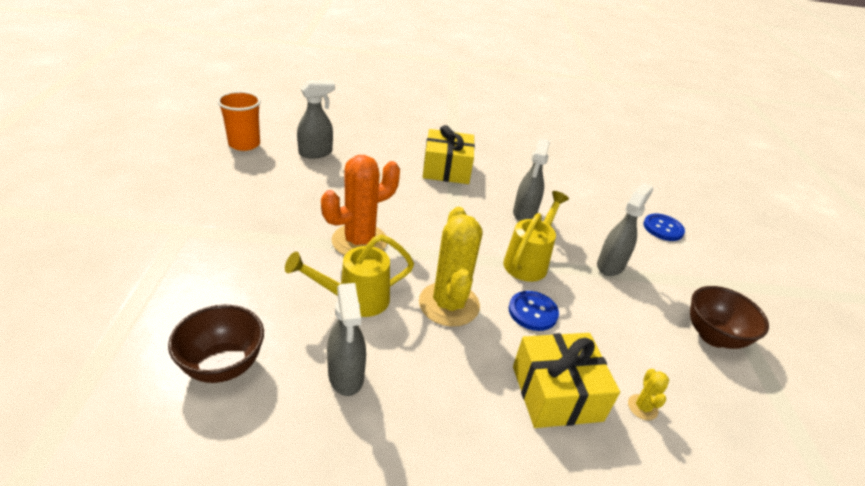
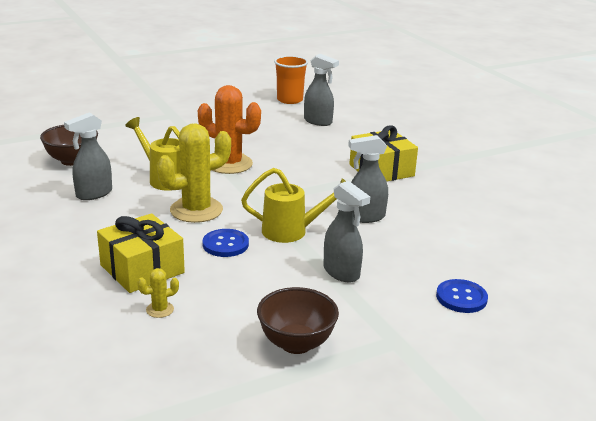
camera: 65 degrees right, 10 degrees down
(610, 265) = (341, 272): grey spray bottle -> grey spray bottle turned 45 degrees clockwise

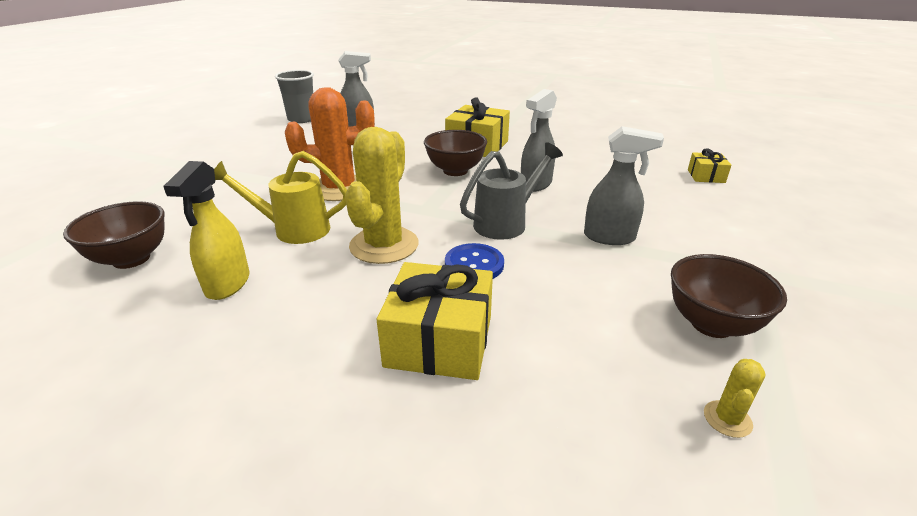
camera: 40 degrees left, 5 degrees up
(93, 194) = (227, 284): grey spray bottle -> yellow spray bottle
(160, 310) = (544, 377): yellow cactus -> yellow cactus (727, 419)
(290, 100) = (302, 119): orange cup -> grey cup
(291, 231) = (506, 223): yellow watering can -> grey watering can
(326, 183) = (455, 171): none -> brown bowl
(461, 298) = (712, 213): blue button -> none
(529, 274) = (706, 176): none -> yellow gift

